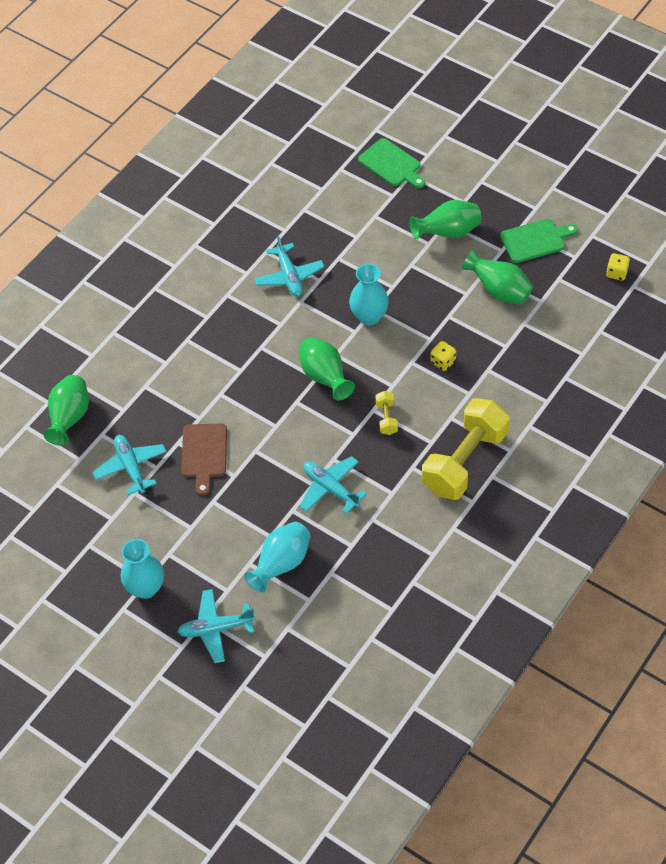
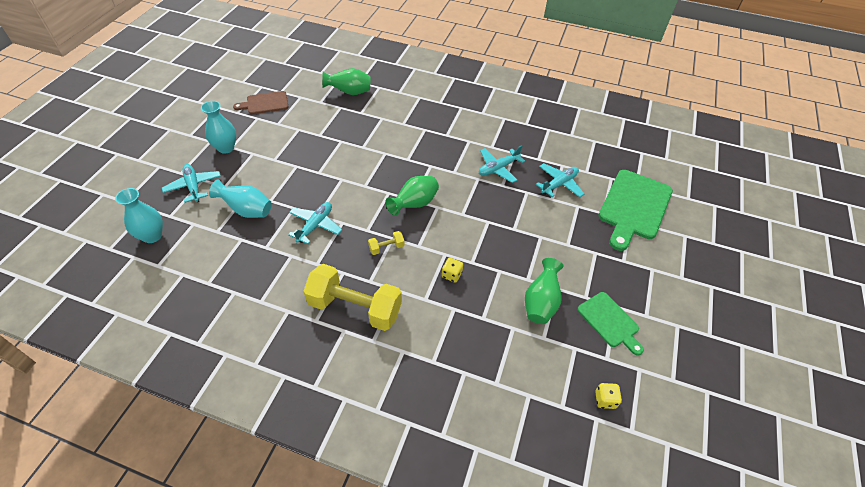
camera: 70 degrees right, 5 degrees down
(131, 467) = (317, 124): turquoise plane -> turquoise plane (559, 184)
(204, 454) = (334, 154): brown cutting board -> brown cutting board (265, 103)
(369, 316) = (479, 220): turquoise vase -> turquoise vase (152, 236)
(391, 164) = (634, 207): green cutting board -> green cutting board, size x1.74
(448, 232) = (585, 255): green vase -> none

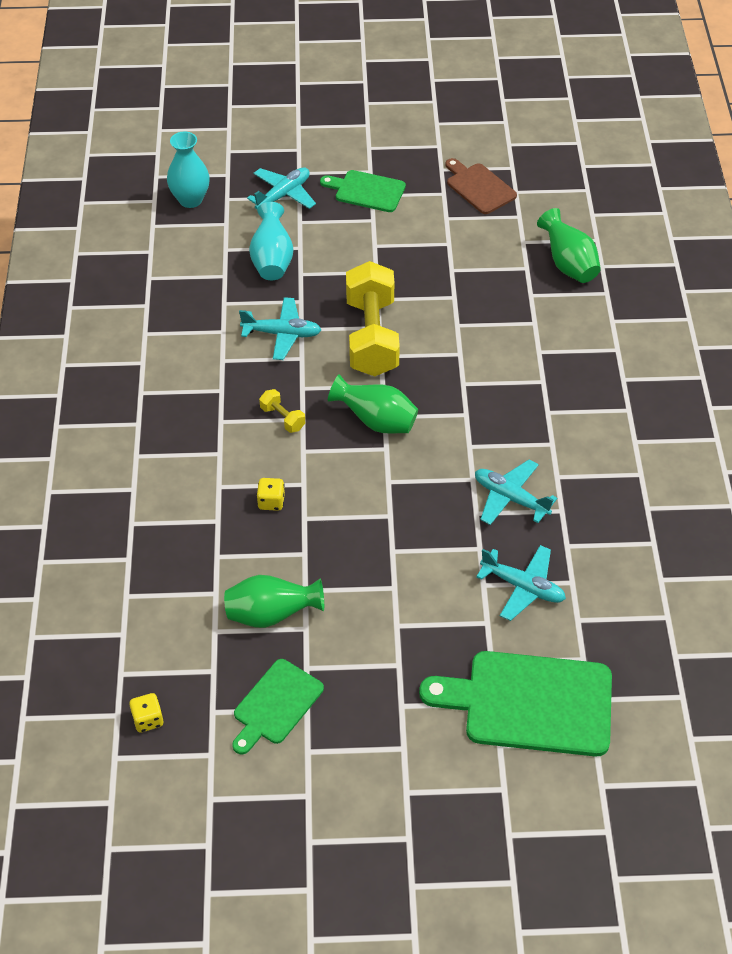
camera: 70 degrees right, 0 degrees up
(226, 148) = (367, 191): turquoise vase -> green cutting board
(355, 308) = (174, 422): yellow dumbbell -> yellow dumbbell (371, 337)

